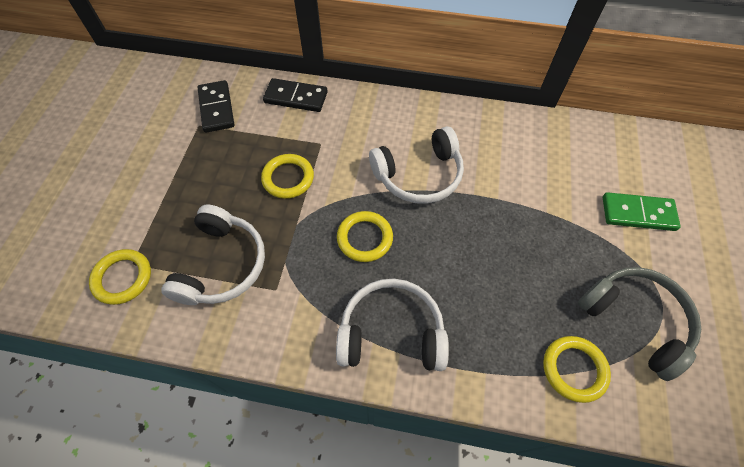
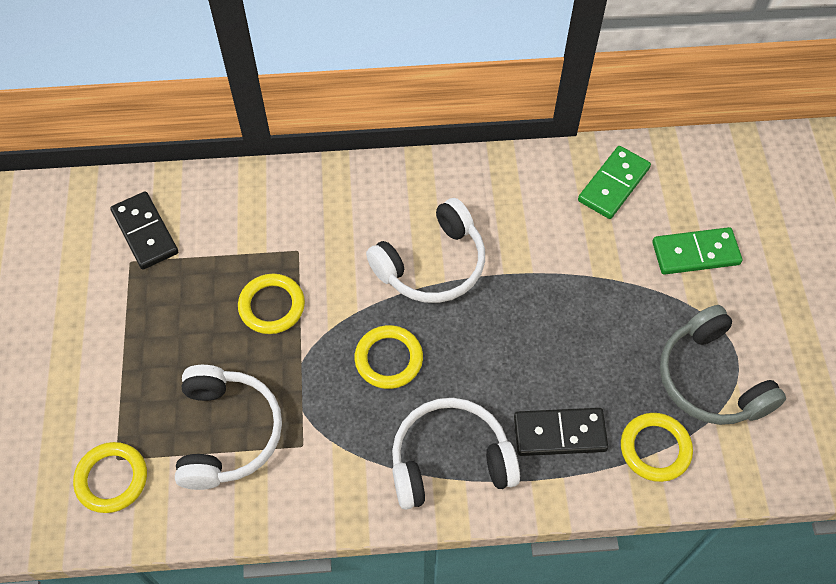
camera: 15 degrees left, 0 degrees up
(296, 97) = (245, 193): black domino -> black domino (559, 433)
(577, 147) = (613, 184): none -> green domino
(635, 320) = (710, 379): grey headphones -> grey headphones turned 150 degrees counterclockwise

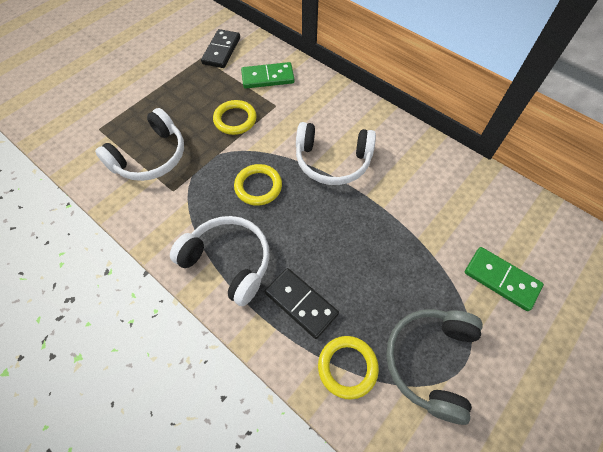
camera: 45 degrees right, 0 degrees up
(112, 479) = (86, 135): yellow ring -> none
(613, 184) = (486, 200): green domino -> green domino (267, 77)

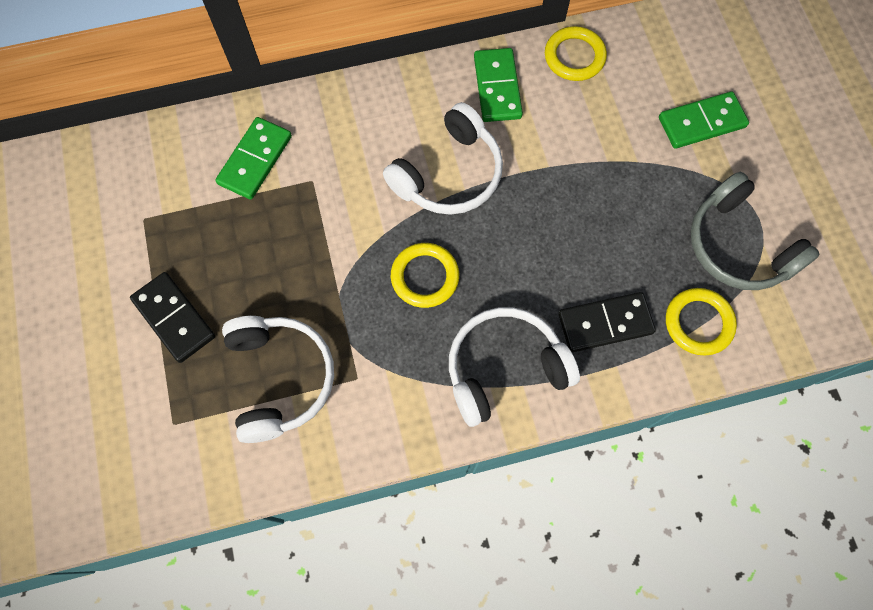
camera: 55 degrees left, 10 degrees up
(221, 51) = (152, 186): black domino -> black domino (174, 318)
(235, 119) = (297, 242): yellow ring -> yellow ring (574, 57)
(410, 152) = (497, 87): none -> green domino

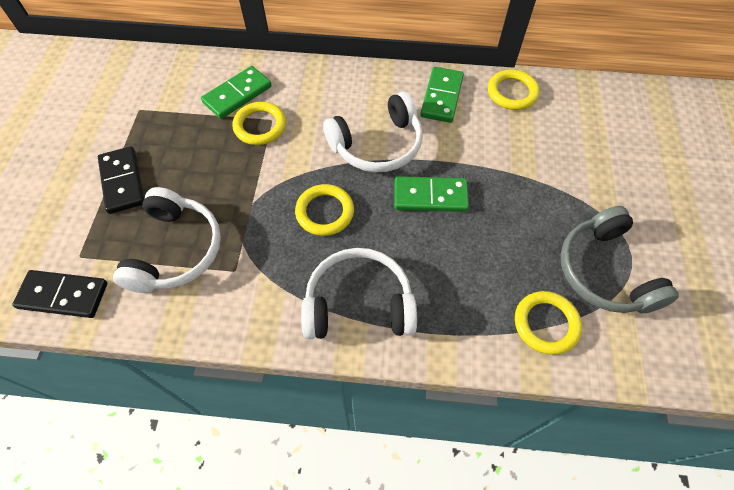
camera: 20 degrees right, 10 degrees down
(302, 193) = (260, 126): none -> yellow ring
(605, 323) = (460, 296): black domino -> black domino (63, 295)
(701, 122) = (603, 167): green domino -> green domino (430, 196)

